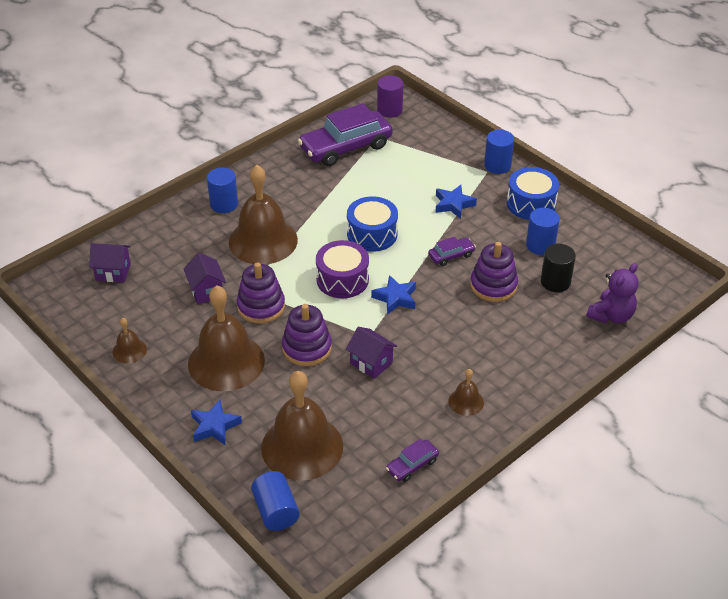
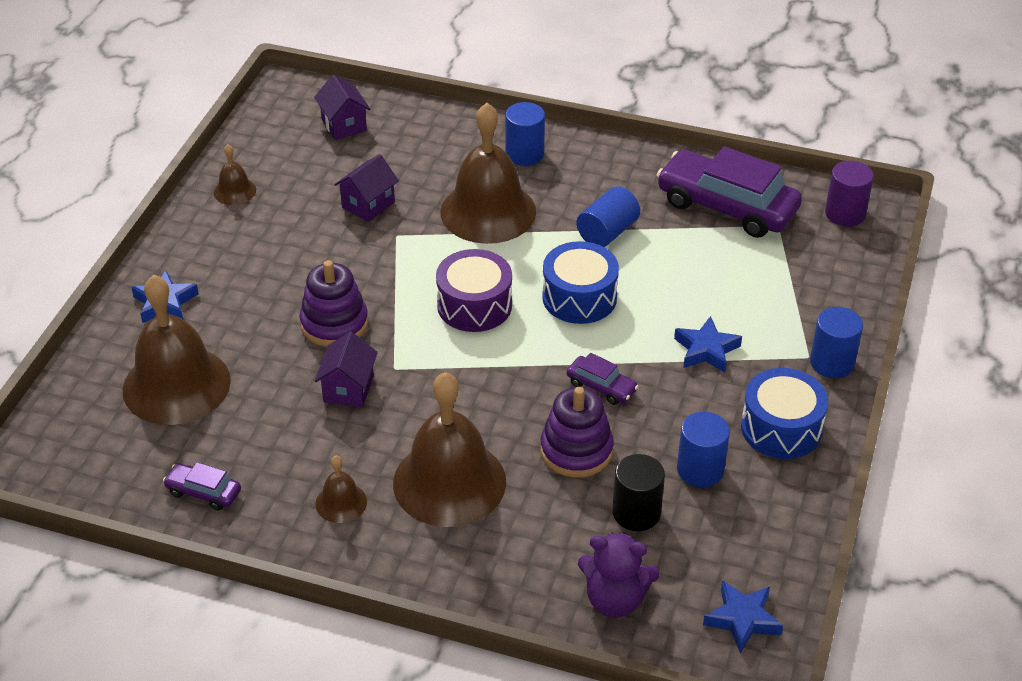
camera: 60 degrees right, 0 degrees up
(226, 362) = (267, 269): brown bell -> brown bell (449, 482)
(261, 306) = (375, 258): purple stacking toy -> none
(276, 511) = (70, 403): blue cylinder -> blue cylinder (607, 232)
(395, 298) = (478, 365): blue star -> blue star (742, 620)

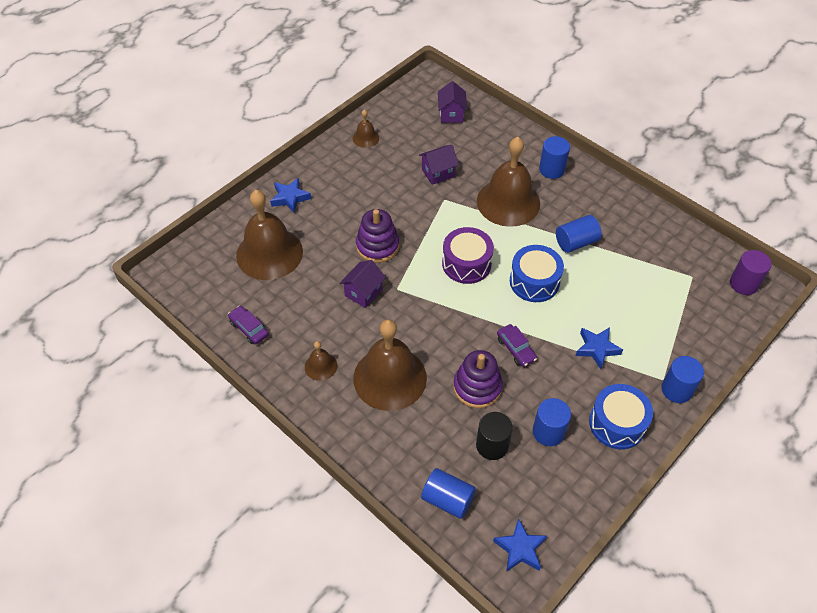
camera: 25 degrees right, 10 degrees up
(615, 599) = (447, 499): purple teddy bear -> blue cylinder
(727, 206) = (664, 250): purple car -> none

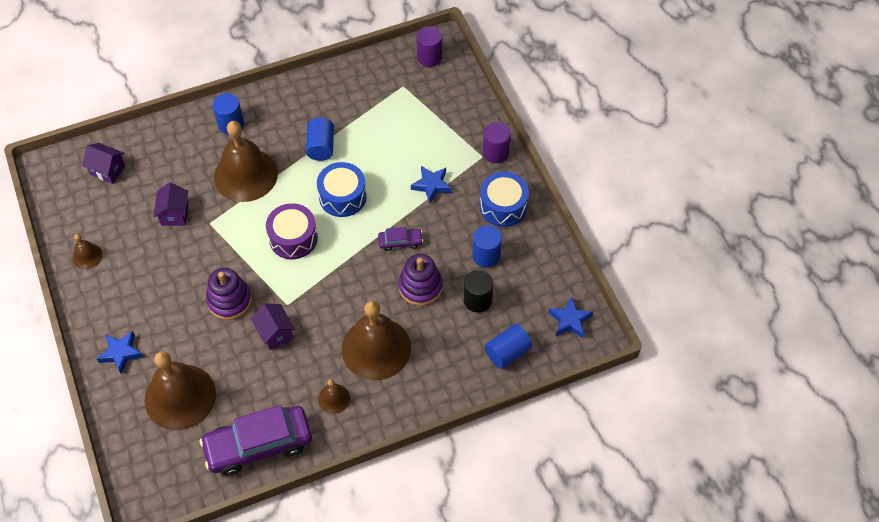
camera: 65 degrees left, 5 degrees up
(249, 328) = (258, 445): purple car -> purple car, size x2.20
(676, 390) = (495, 152): blue cylinder -> purple cylinder

